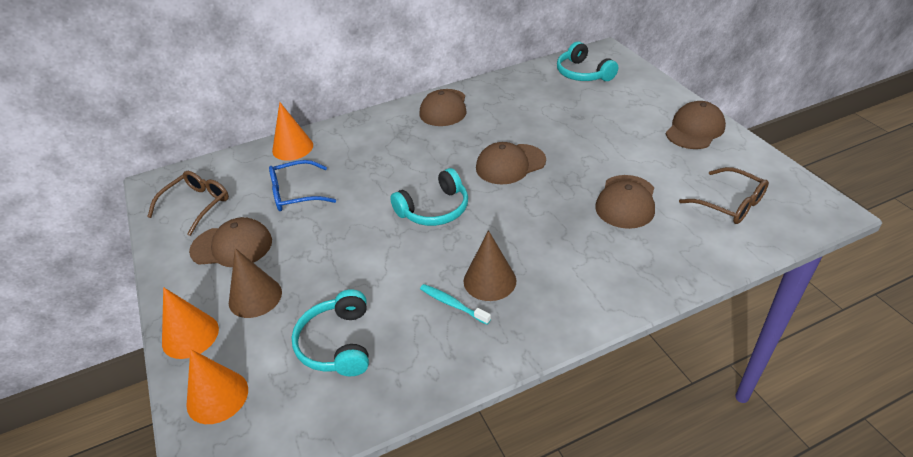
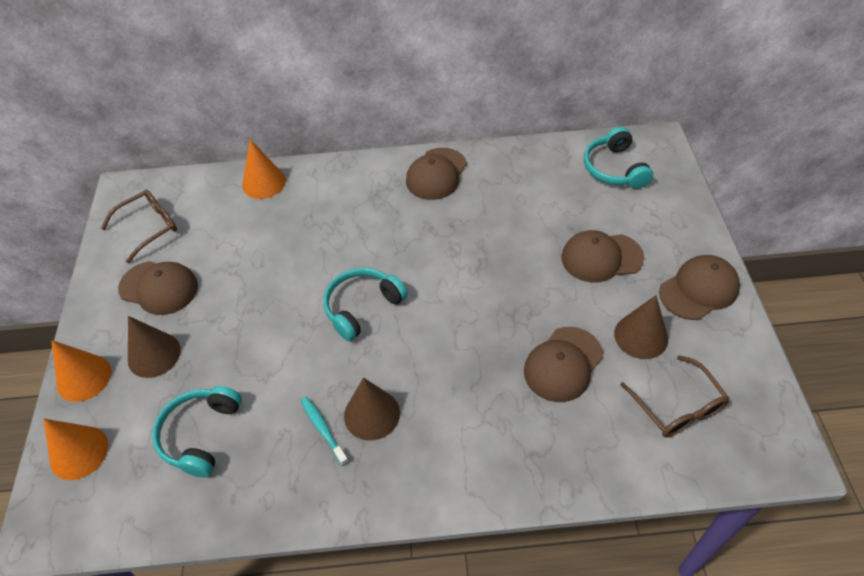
camera: 20 degrees right, 10 degrees up
(295, 194) = (241, 242): blue glasses -> none
(434, 209) = (362, 307): turquoise headphones -> turquoise headphones turned 150 degrees clockwise
(510, 164) = (467, 273): brown cap -> brown cap (601, 257)
(672, 168) = (641, 336): none -> brown cone

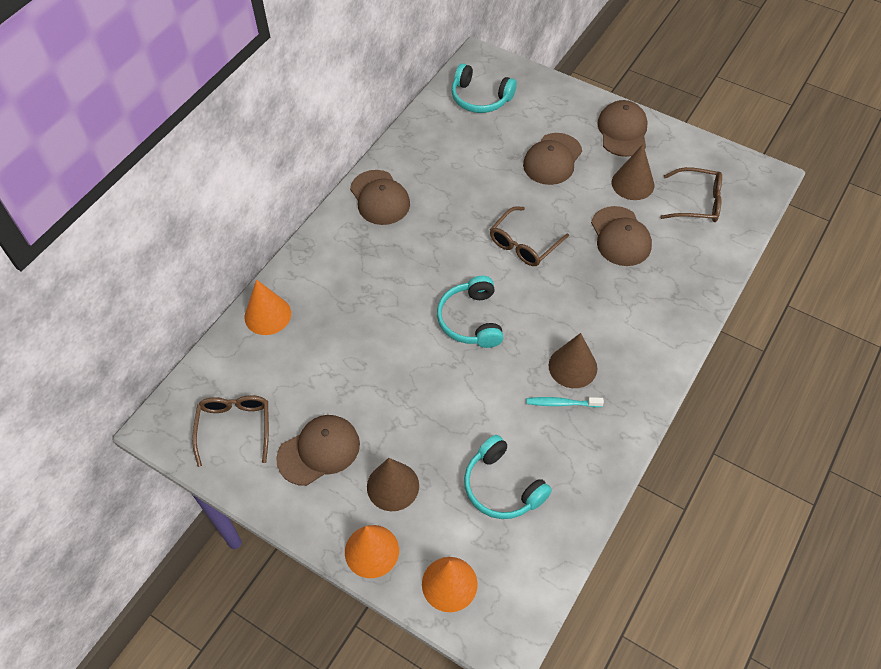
camera: 55 degrees left, 5 degrees up
(480, 295) = (523, 244): none -> brown glasses

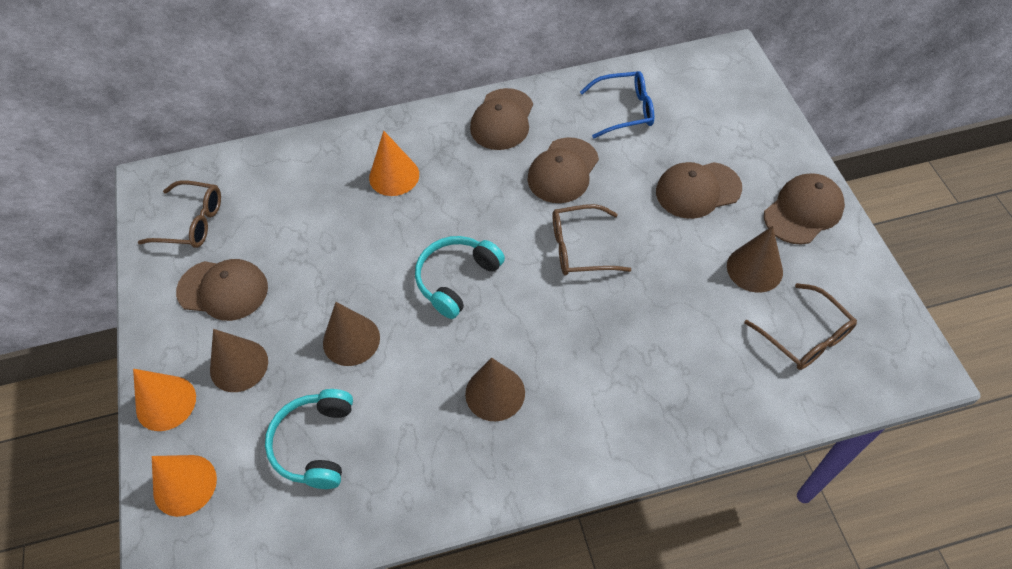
camera: 45 degrees right, 0 degrees up
(235, 427) = (192, 222): brown glasses -> brown glasses turned 60 degrees clockwise
(267, 315) = (311, 153): orange cone -> orange cone (394, 176)
(448, 409) = (351, 340): none -> brown cone
(453, 138) = (625, 110): none -> blue glasses
(480, 98) = (691, 90): turquoise headphones -> none
(561, 403) = (447, 417): turquoise toothbrush -> none
(620, 236) = (682, 310): brown cap -> brown cap (563, 171)

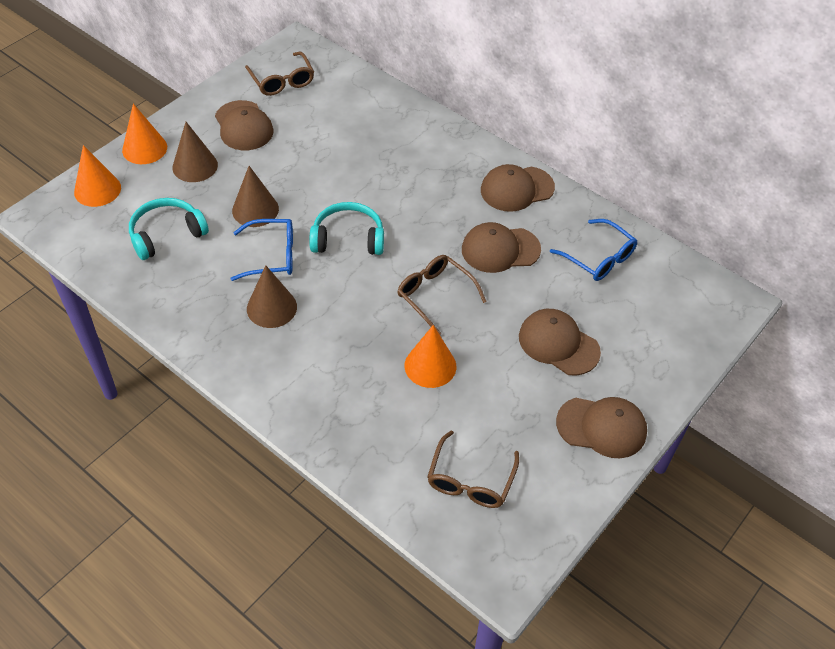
camera: 50 degrees right, 5 degrees down
(394, 176) = (408, 157): orange cone -> orange cone (430, 366)
(427, 357) = (272, 256): none -> blue glasses
(754, 268) = (510, 417): brown cone -> none

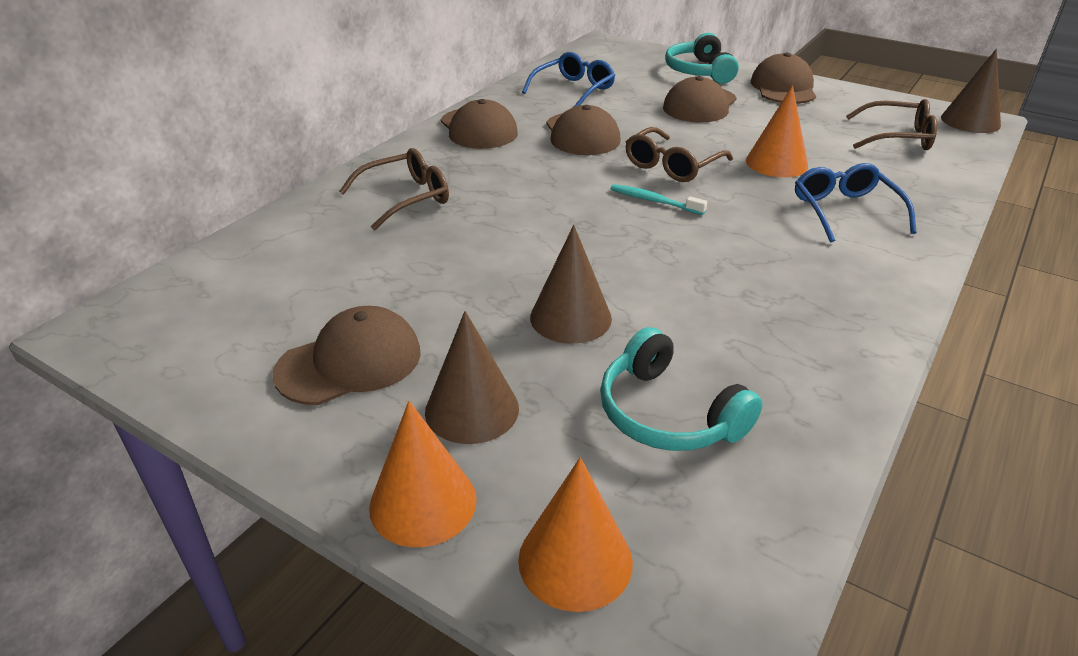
camera: 95 degrees left, 15 degrees down
(271, 307) = (764, 276): brown cone -> brown cone (970, 121)
(272, 256) = (665, 288): blue glasses -> blue glasses (845, 211)
(282, 81) = (216, 332): brown glasses -> brown glasses (406, 198)
(348, 238) = (602, 229): turquoise headphones -> turquoise headphones (699, 71)
(380, 273) = (654, 201): none -> turquoise toothbrush

